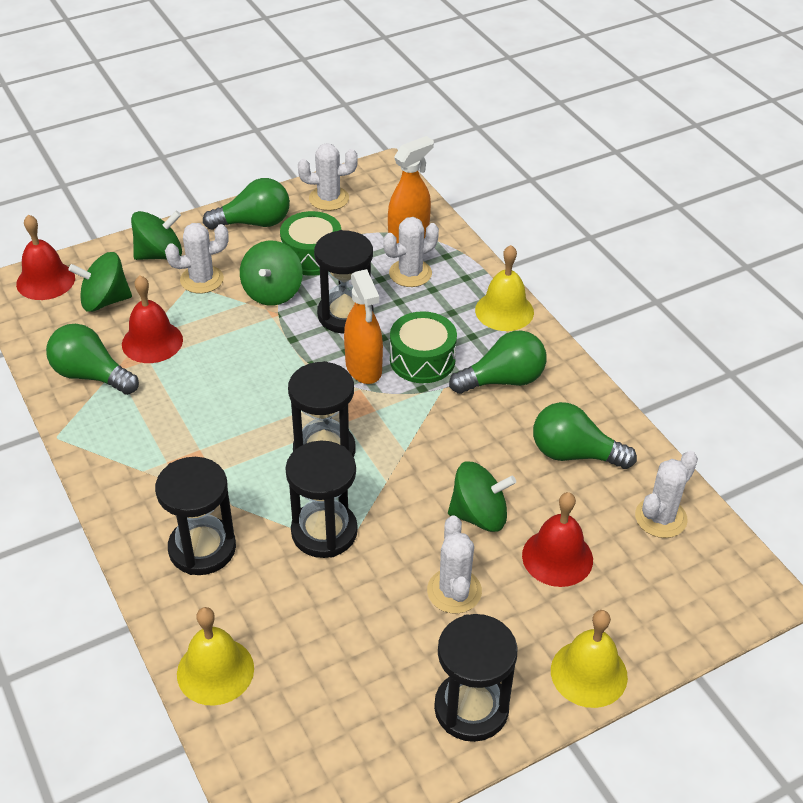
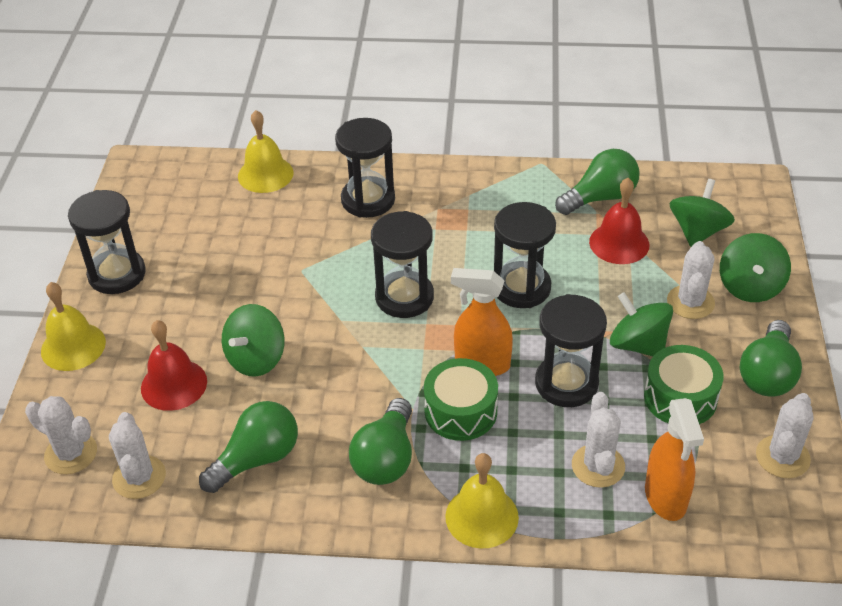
camera: 125 degrees right, 0 degrees up
(45, 280) = (752, 204): red bell -> none
(324, 532) = (325, 264): black hourglass -> black hourglass (521, 288)
(454, 591) = (207, 309): white cactus -> white cactus (71, 453)

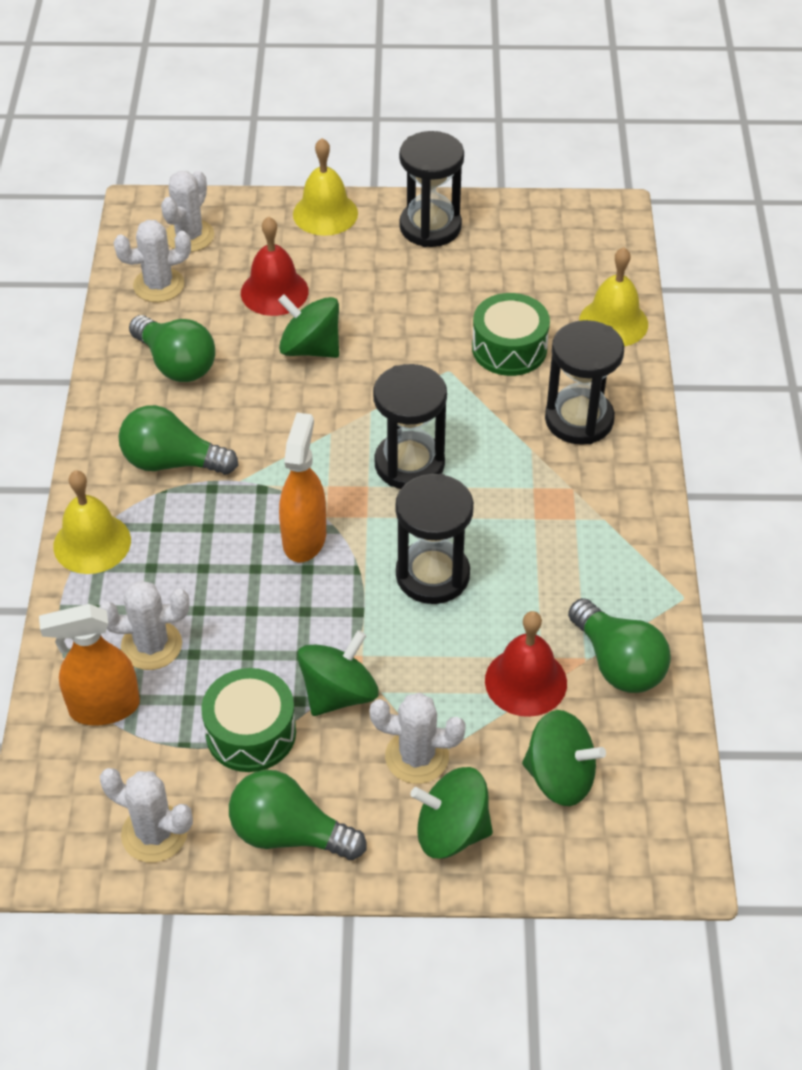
camera: 85 degrees right, 5 degrees up
(460, 411) = (234, 521): green drum -> green drum (509, 348)
(566, 383) = (274, 618): black hourglass -> none

